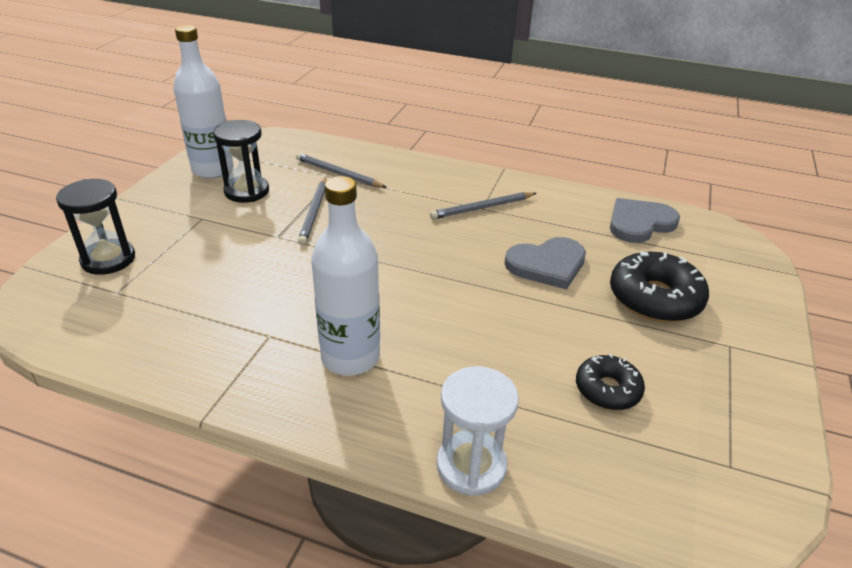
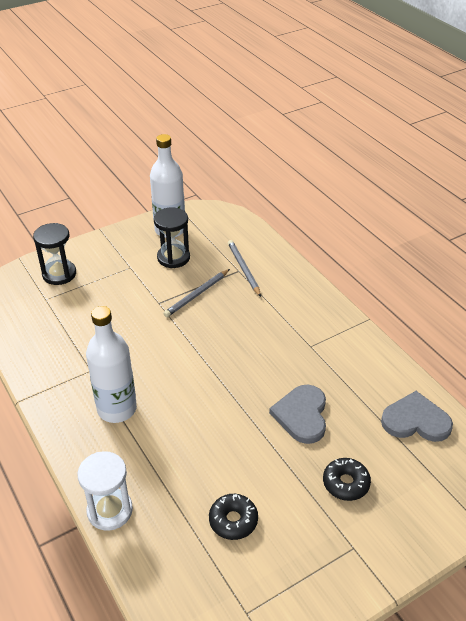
camera: 40 degrees right, 5 degrees up
(482, 208) = (310, 346): grey pencil -> none
(547, 265) = (302, 415): grey heart -> grey heart turned 75 degrees clockwise
(655, 298) = (346, 483): black donut -> black donut, size x0.61

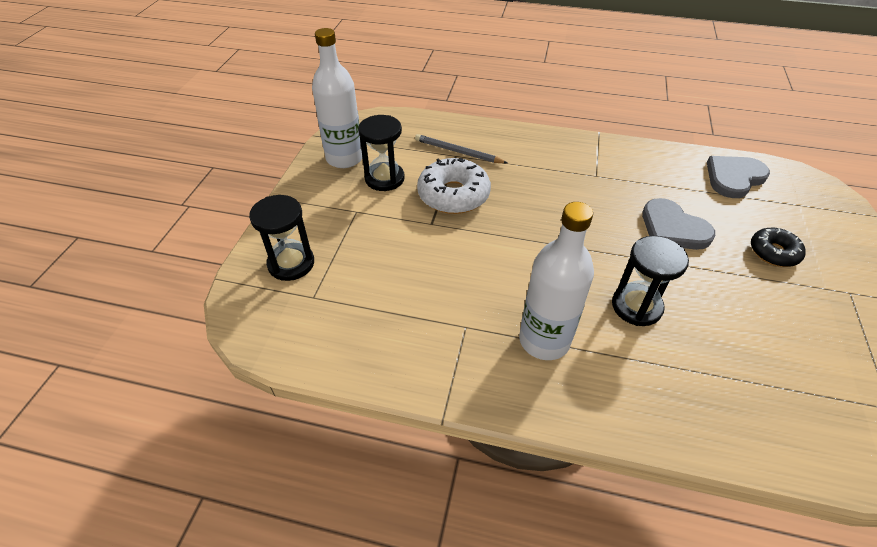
camera: 45 degrees left, 5 degrees up
(110, 510) = (685, 435): white hourglass -> none
(195, 435) = (636, 306): none -> black hourglass
(197, 295) = (453, 195): grey pencil -> white donut
(233, 520) = (768, 347): black donut -> none

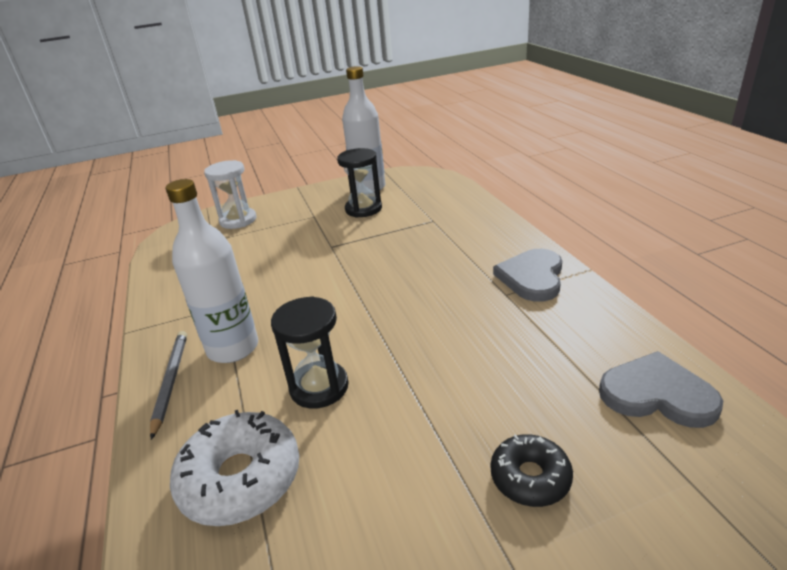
camera: 60 degrees right, 15 degrees down
(291, 263) = (238, 220): black hourglass -> white hourglass
(453, 195) = (377, 240): white donut -> white donut (240, 478)
(458, 152) = (439, 219): grey pencil -> grey pencil (170, 382)
(673, 228) = (477, 373): grey heart -> grey heart (532, 277)

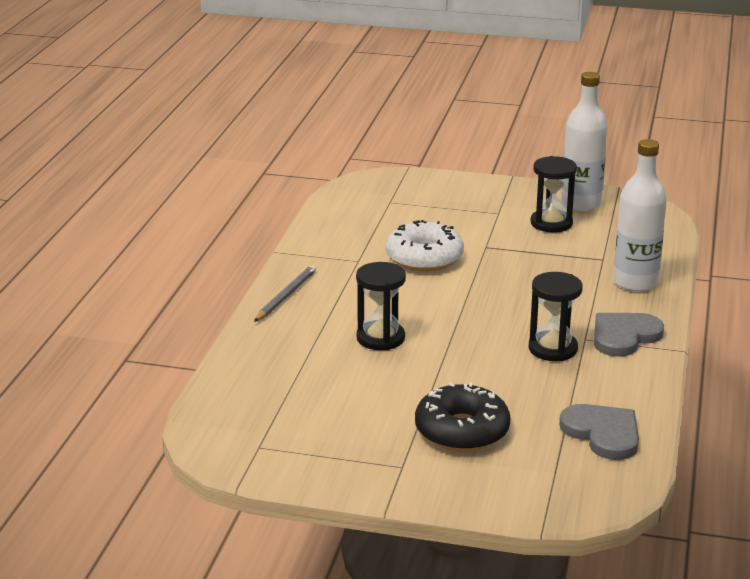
camera: 30 degrees right, 5 degrees down
(233, 348) = (342, 292): white bottle -> white bottle (635, 282)
(238, 220) = (426, 191): white hourglass -> none
(240, 478) = (293, 362): white donut -> white donut (424, 258)
(493, 317) = (553, 349): none -> black hourglass
(530, 477) = (462, 431): black donut -> black donut, size x1.65

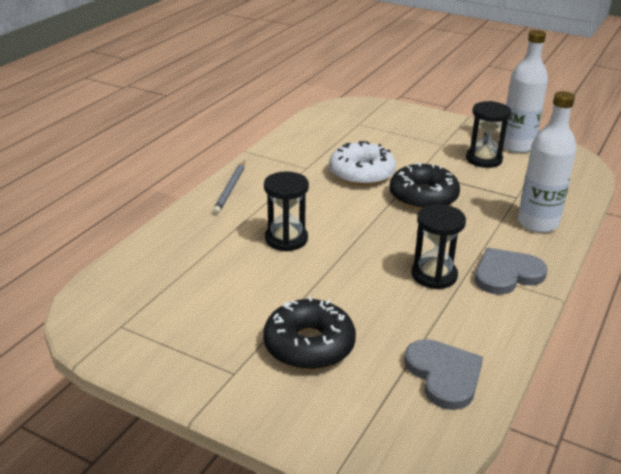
camera: 15 degrees right, 5 degrees up
(286, 296) = (230, 189): grey pencil -> grey pencil turned 150 degrees clockwise
(504, 273) = (423, 197): none -> black donut

